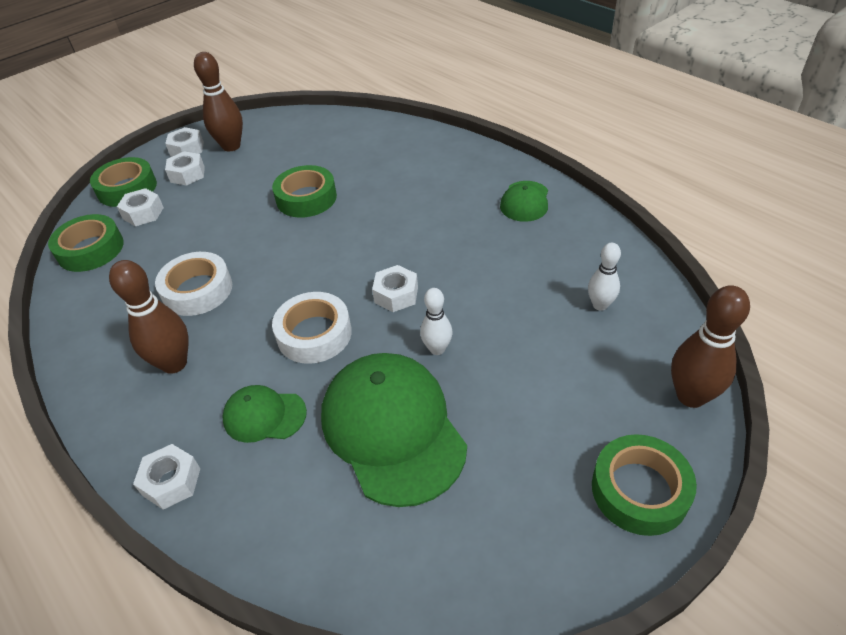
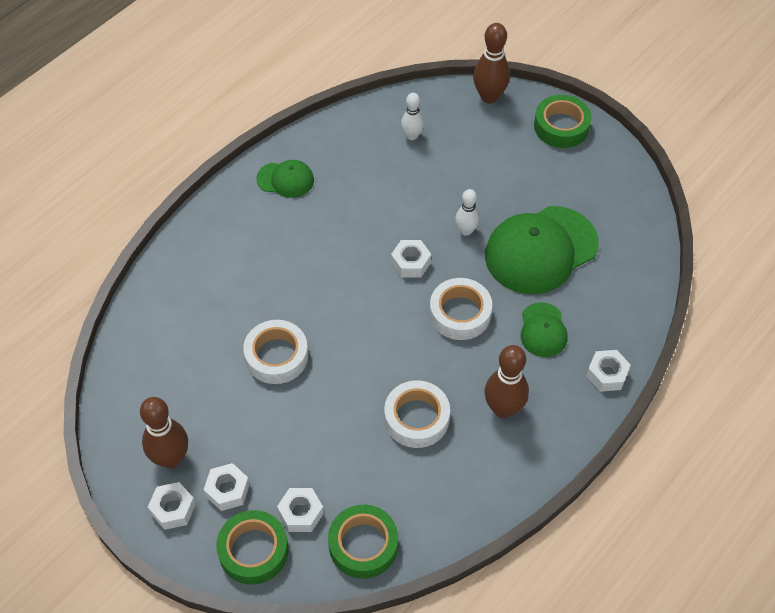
camera: 100 degrees left, 10 degrees up
(306, 198) = (276, 356): green tape -> white tape

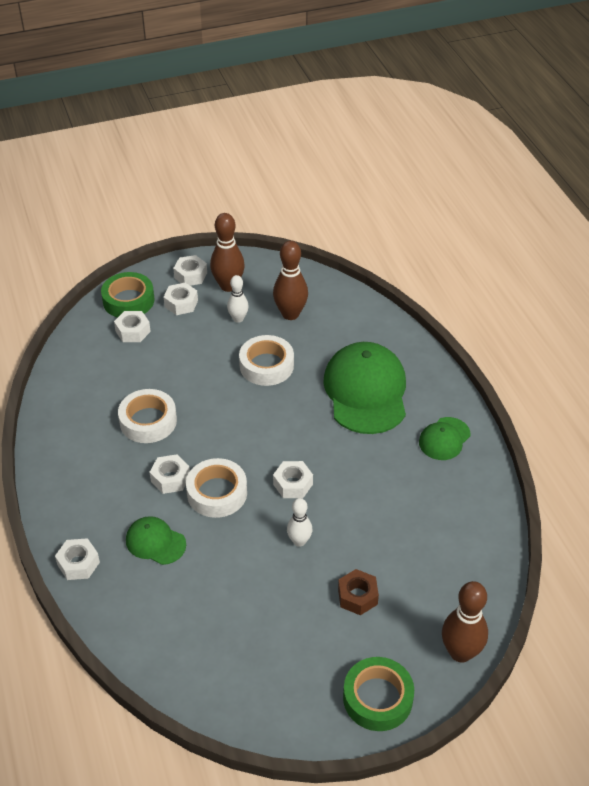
camera: 120 degrees right, 10 degrees down
(363, 545) = (82, 352): green tape -> none
(412, 136) = (443, 556): white bowling pin -> white bowling pin (238, 319)
(470, 358) = (170, 478): none -> white nut
(488, 171) = (357, 596): none -> brown nut
(503, 409) = (110, 477): brown bowling pin -> brown bowling pin (290, 314)
(540, 250) = (237, 588): green cap -> green cap (366, 391)

